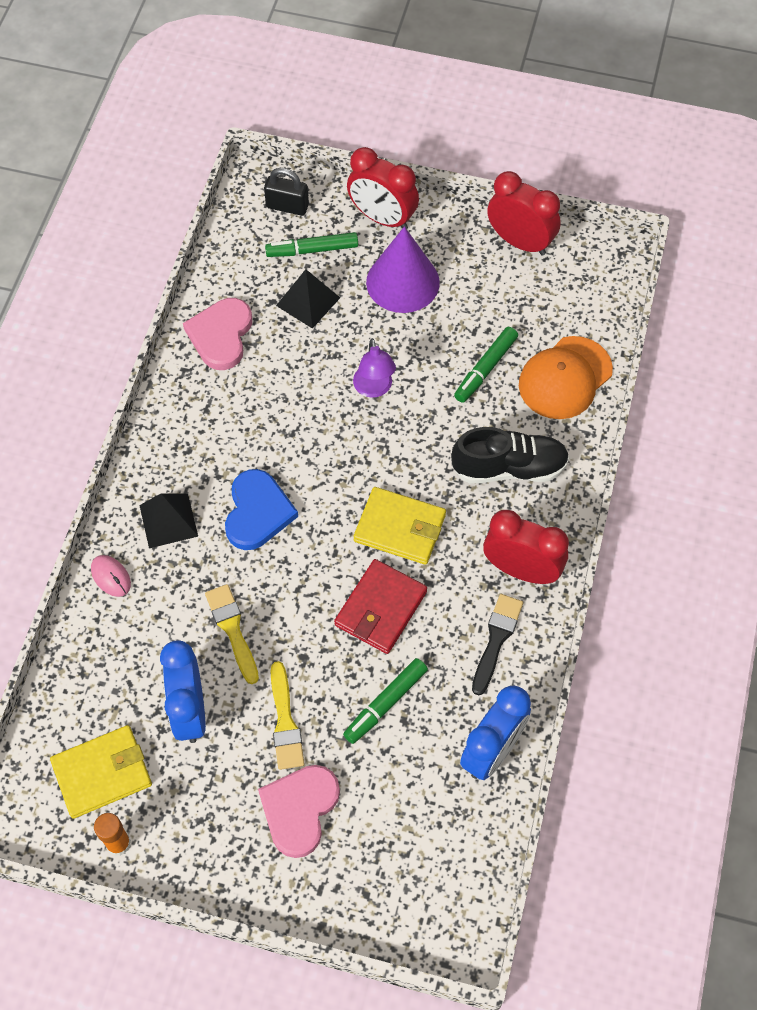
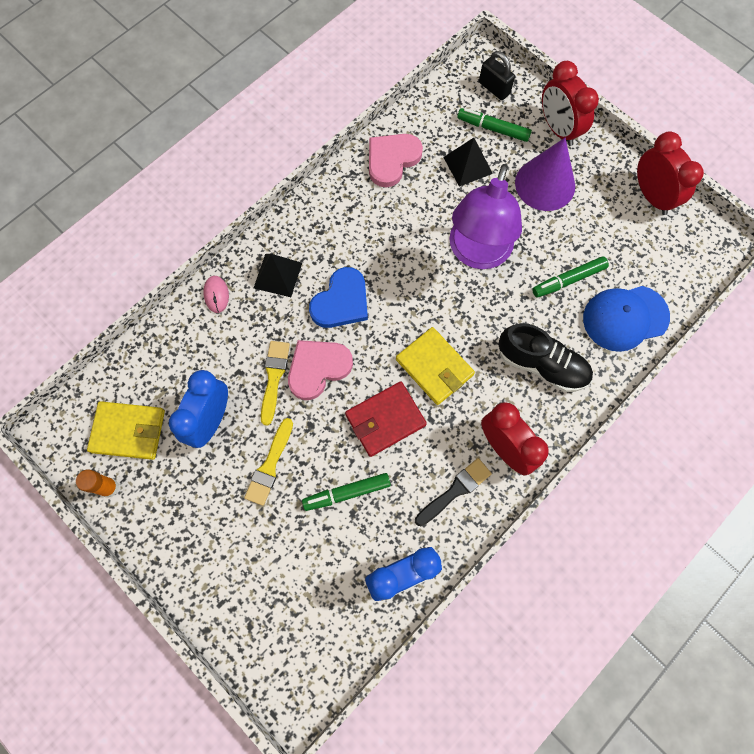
camera: 30 degrees right, 10 degrees up
(299, 809) = (241, 536): pink heart -> pink heart (318, 368)
(374, 389) = (477, 253): purple lamp -> purple lamp, size x2.03
(565, 378) = (625, 318): orange cap -> blue cap

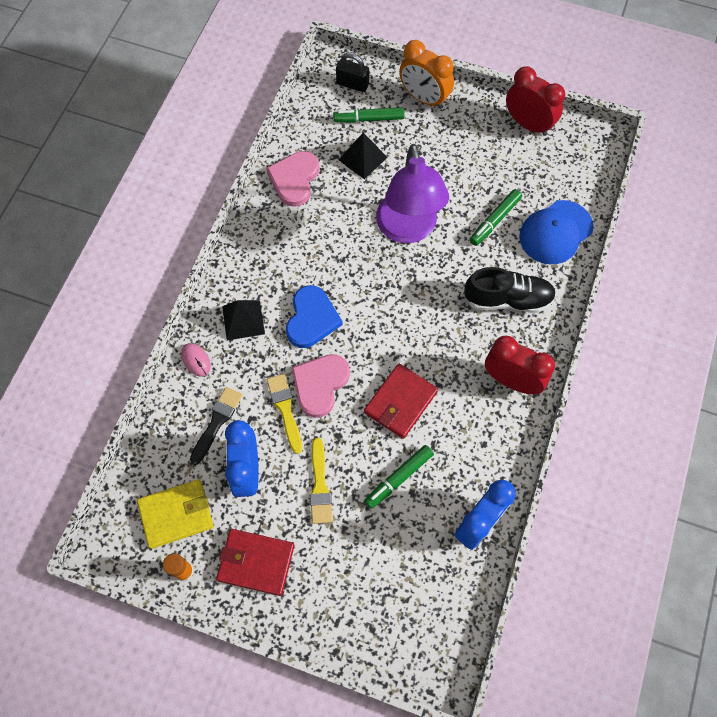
camera: 25 degrees left, 5 degrees down
(176, 510) = (256, 562): none -> red wallet
(434, 367) = (419, 340): yellow wallet -> none
(455, 490) = (488, 434): black brush -> black brush (217, 422)
(545, 184) = (436, 148): purple cone -> none
(558, 129) = (424, 98): red clock -> orange clock

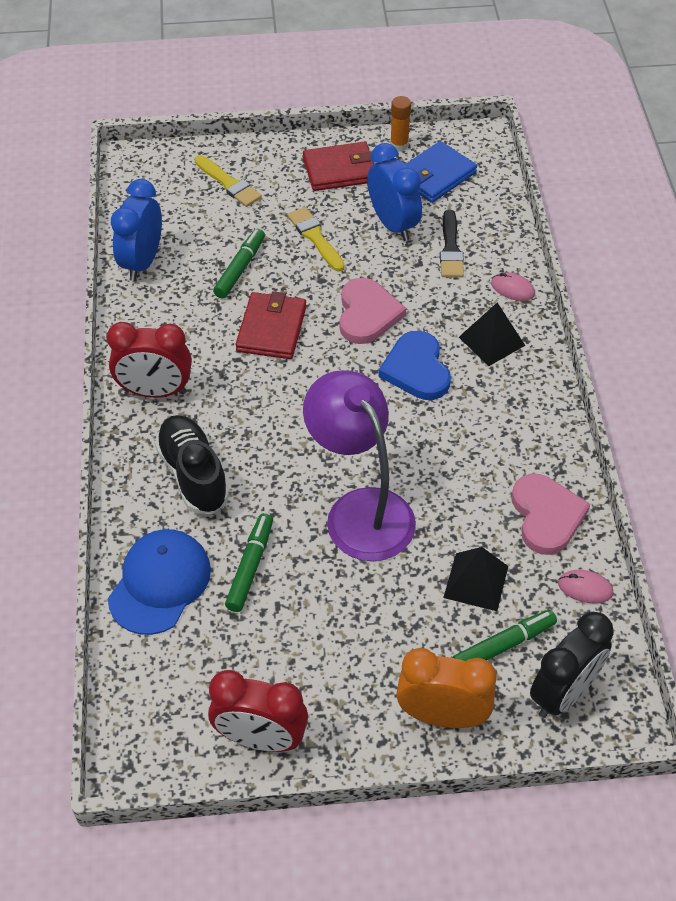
camera: 155 degrees right, 15 degrees down
(176, 514) = (435, 175): yellow wallet -> blue wallet
(285, 409) = (389, 282): yellow brush -> yellow brush (229, 183)
(302, 130) = (585, 588): none -> pink mouse
(352, 84) = (563, 693): black padlock -> black clock
(507, 299) = (193, 475): black shoe -> black shoe turned 90 degrees clockwise

